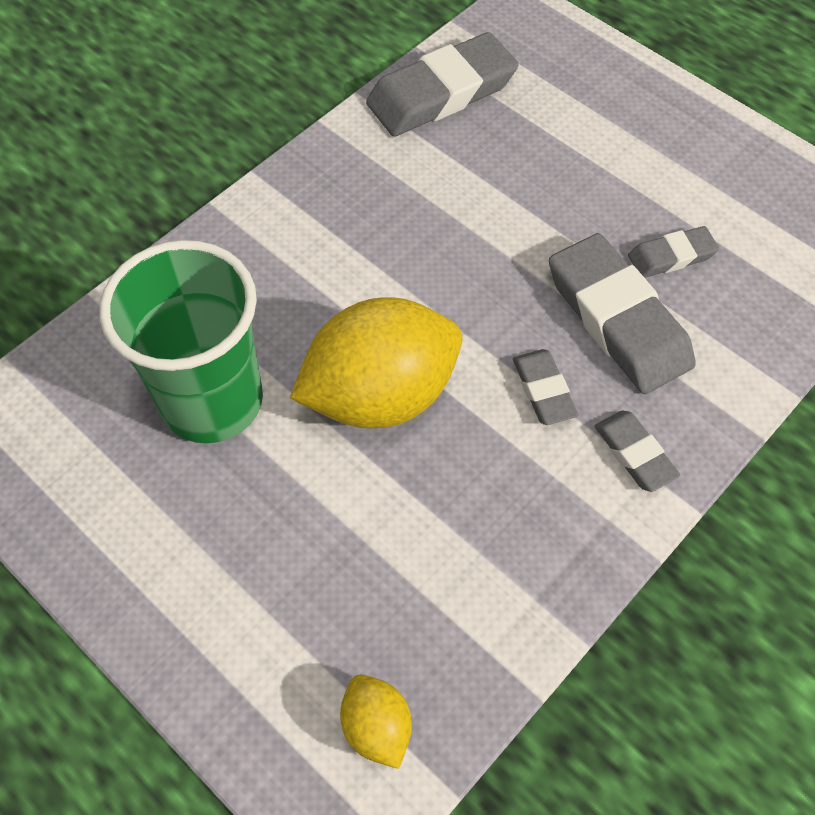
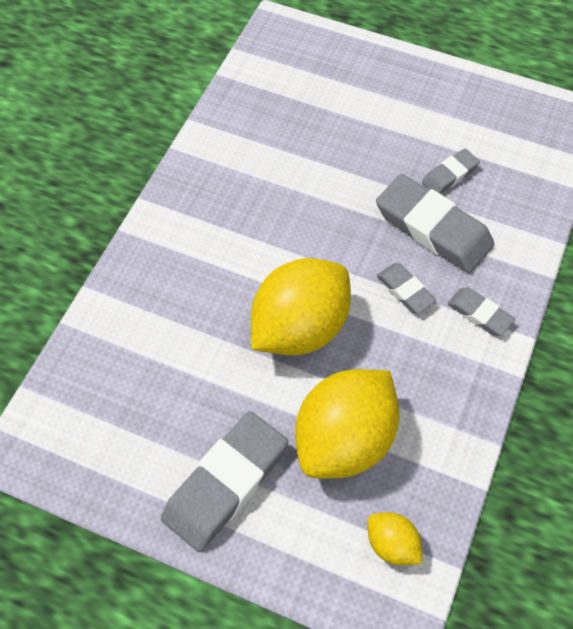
camera: 20 degrees left, 0 degrees up
(212, 401) = (186, 369): green cup -> none
(375, 561) = (344, 440): none -> yellow lemon
(441, 93) = (249, 103): grey eraser -> grey eraser (226, 483)

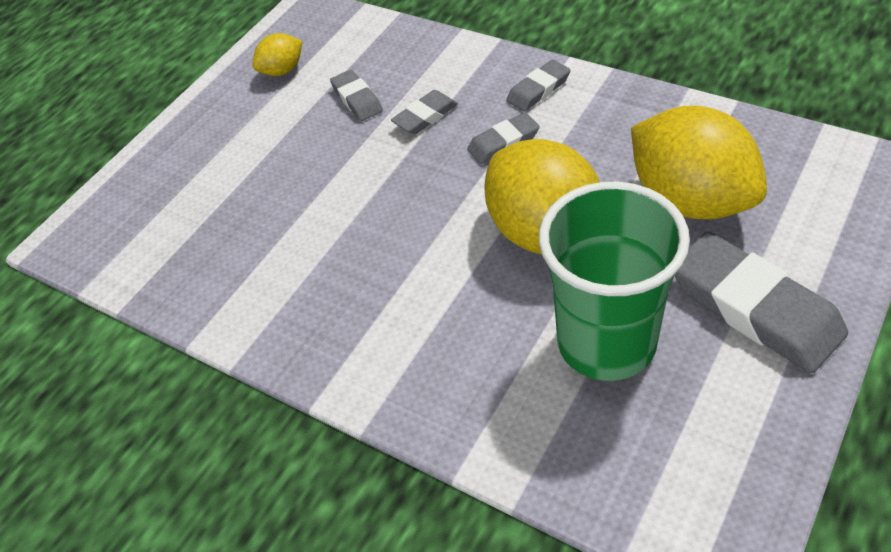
camera: 75 degrees left, 10 degrees down
(191, 375) = (606, 342): none -> green cup
(392, 544) = (808, 168): yellow lemon -> yellow lemon (282, 70)
(433, 228) = (425, 116): grey eraser -> grey eraser, size x0.51

